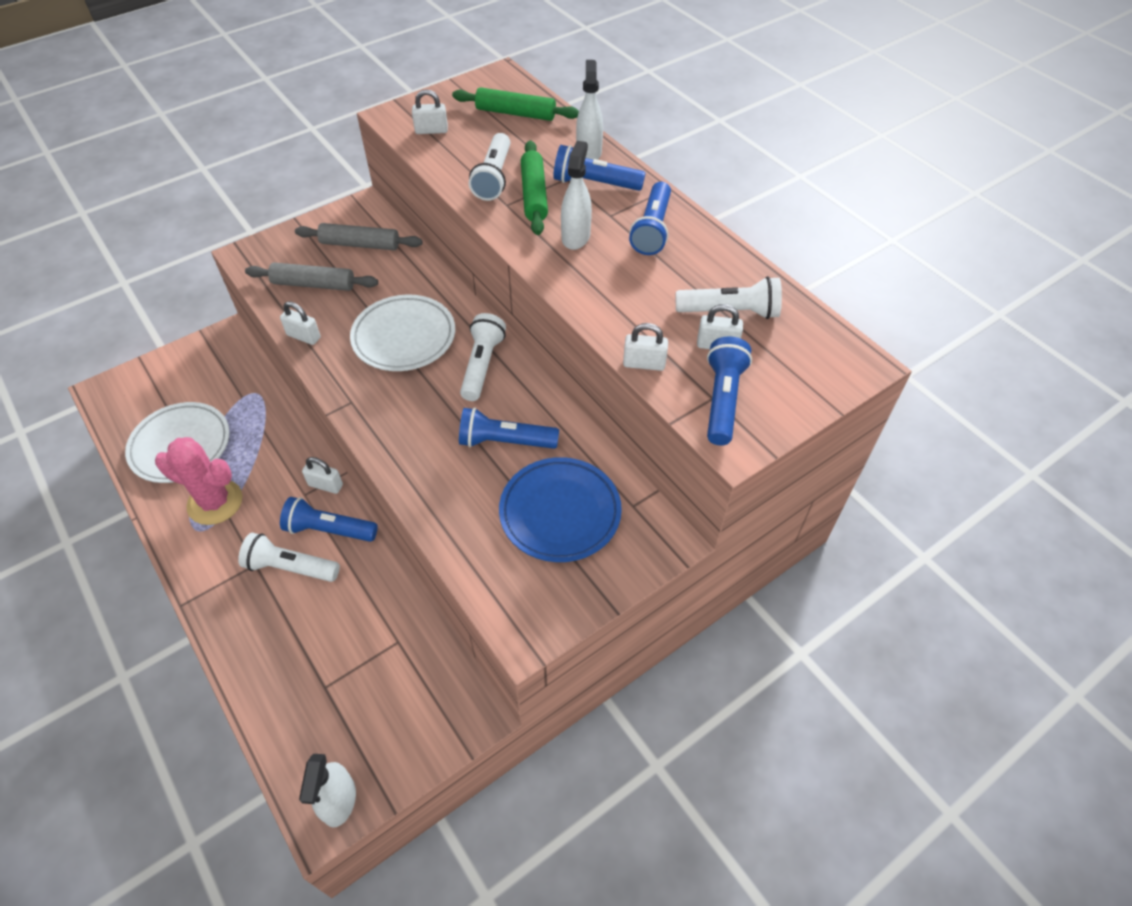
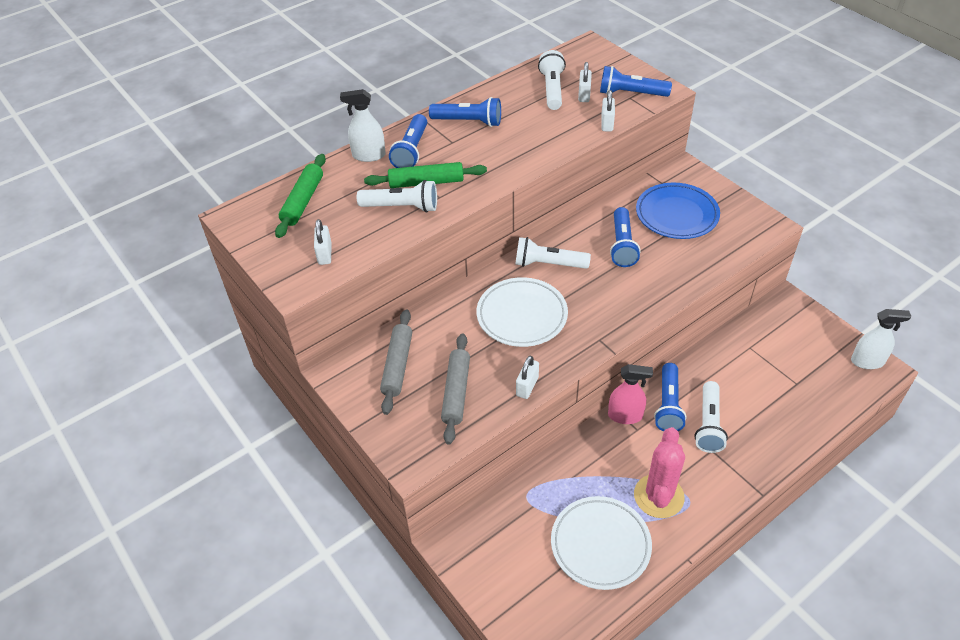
camera: 90 degrees left, 5 degrees down
(325, 485) = (625, 415): white padlock -> pink spray bottle
(575, 237) = (479, 158): white spray bottle -> none

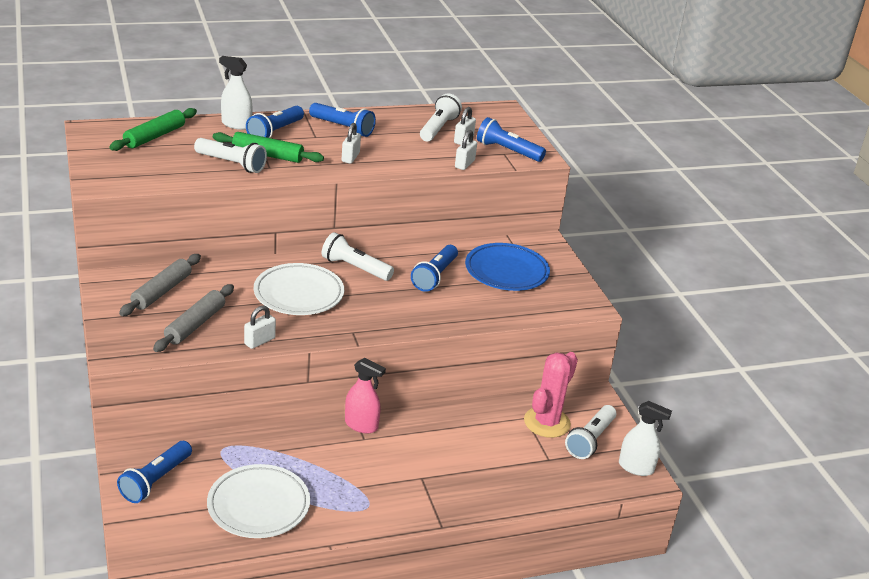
camera: 15 degrees right, 15 degrees down
(325, 254) = (141, 173): white padlock -> white padlock (350, 157)
(658, 496) = (342, 492): pink cactus -> pink cactus (547, 422)
(668, 405) = (408, 432): blue flashlight -> blue flashlight (155, 480)
(708, 424) = (435, 458): white flashlight -> white flashlight (590, 440)

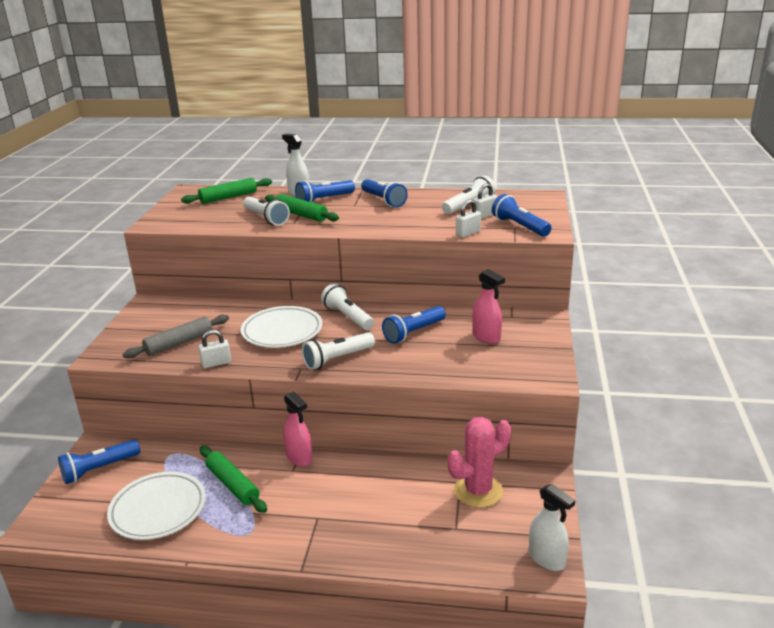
camera: 30 degrees right, 5 degrees down
(162, 291) = (178, 315): grey rolling pin -> none
(315, 465) = (232, 485): none -> green rolling pin
(350, 157) = (368, 221): white padlock -> none
(506, 271) = (486, 337): blue plate -> pink spray bottle
(590, 440) = (513, 518): white flashlight -> white flashlight (337, 359)

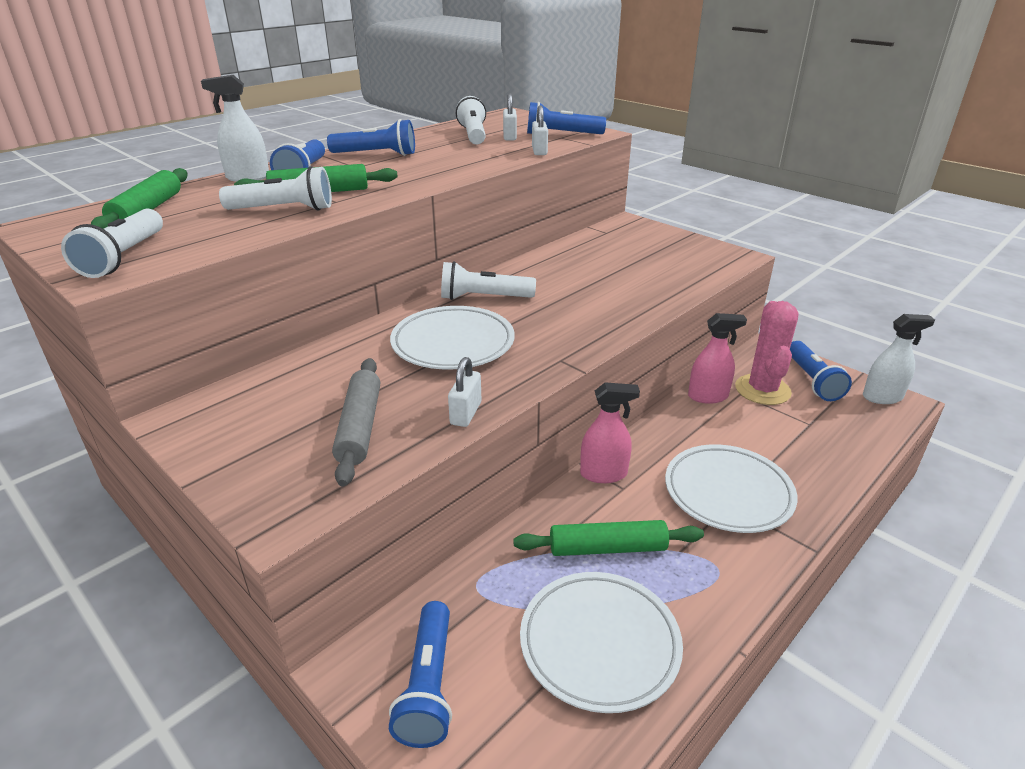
camera: 55 degrees left, 5 degrees up
(327, 514) = (728, 493): none -> white plate
(337, 359) = (571, 333): white flashlight -> white flashlight (124, 257)
(413, 332) = (572, 278): blue flashlight -> blue flashlight (812, 381)
(486, 337) = (629, 253): pink spray bottle -> pink spray bottle (708, 396)

